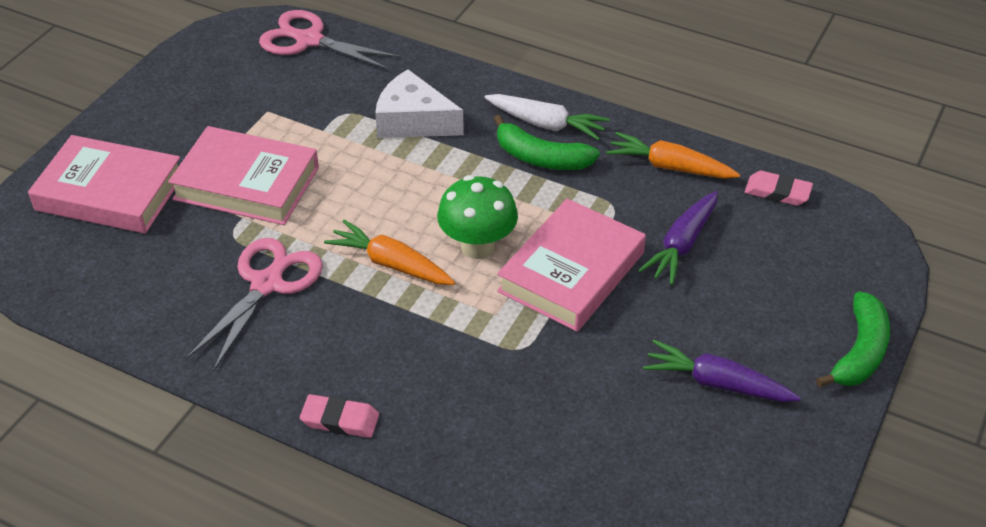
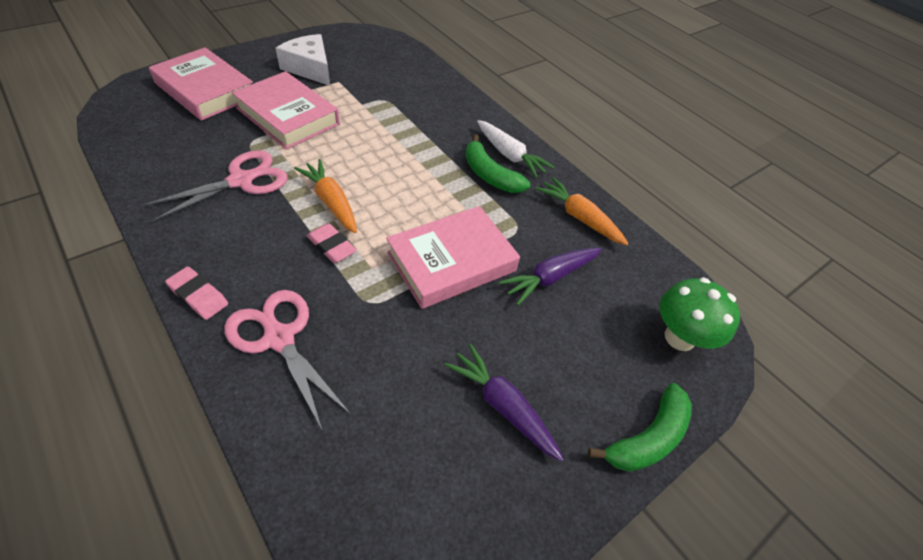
camera: 20 degrees right, 5 degrees up
(309, 40) = (398, 53): pink scissors -> pink scissors (279, 338)
(413, 121) = (423, 120): white cheese -> white cheese (310, 68)
(477, 246) = (399, 215): green mushroom -> green mushroom (679, 337)
(777, 192) = (653, 270): pink eraser -> pink eraser (331, 246)

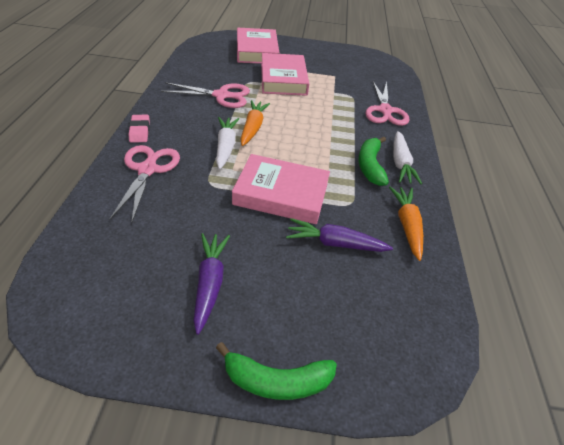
camera: 45 degrees right, 5 degrees down
(310, 68) = (325, 63): white cheese -> none
(331, 246) = (225, 147): pink eraser -> white carrot
(434, 101) = (385, 111): none -> pink scissors
(679, 337) = (389, 348): green mushroom -> none

